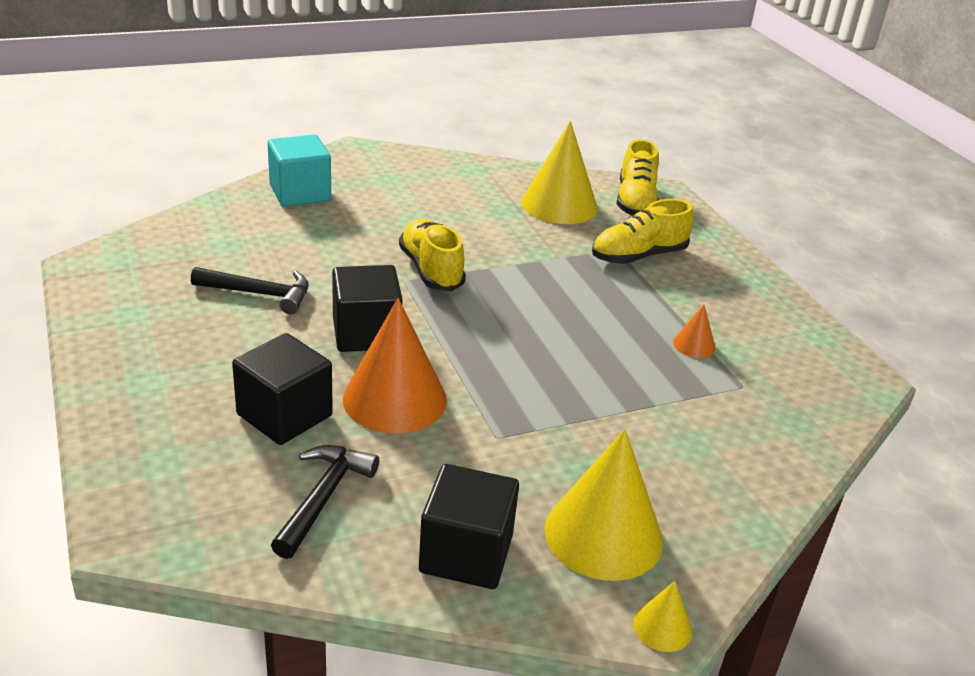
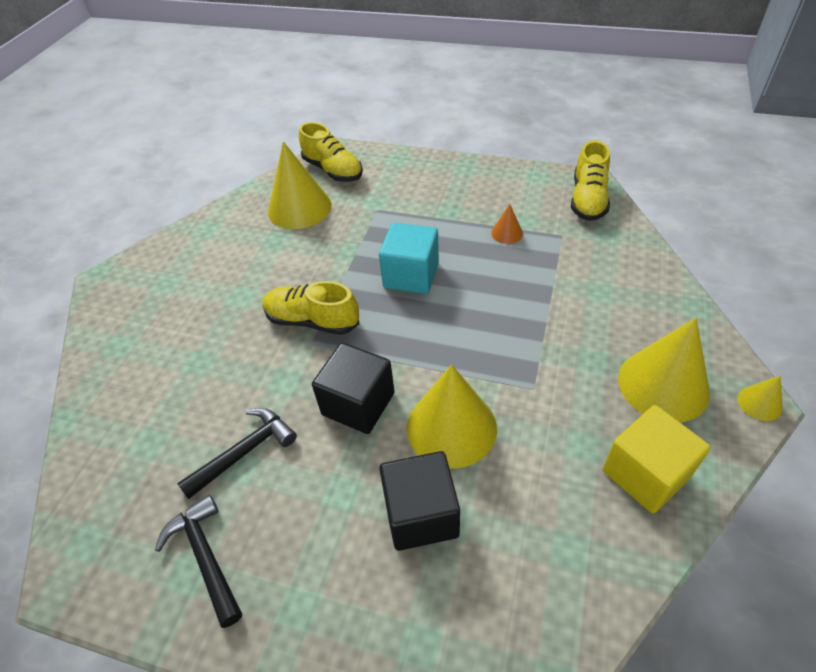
camera: 45 degrees left, 15 degrees up
(300, 193) = (127, 349): turquoise cube -> turquoise cube (411, 275)
(323, 498) = (538, 537): black hammer -> black hammer (206, 557)
(395, 399) = (451, 427): orange cone -> yellow cone
(466, 554) = (645, 473): black cube -> yellow cube
(638, 256) = (394, 204): yellow shoe -> yellow shoe (588, 199)

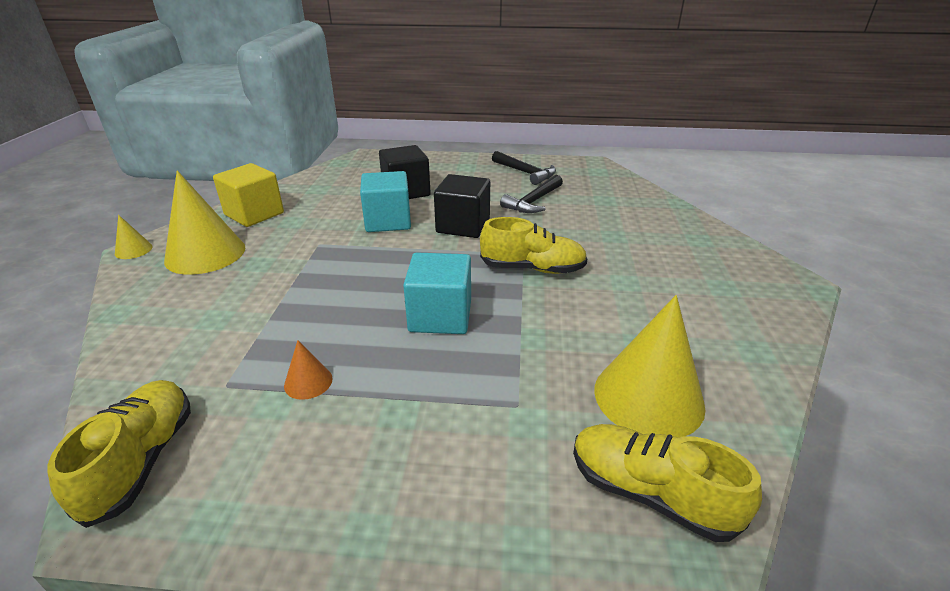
camera: 165 degrees right, 15 degrees down
(451, 427) = (388, 221): yellow cone -> turquoise cube

